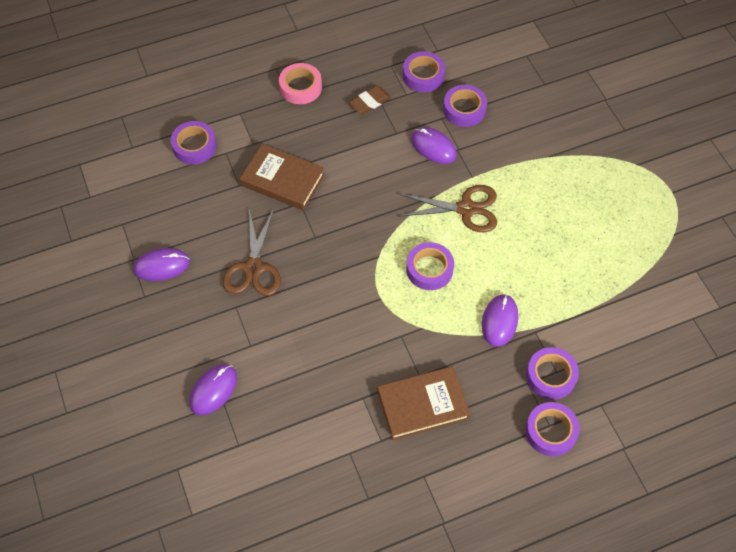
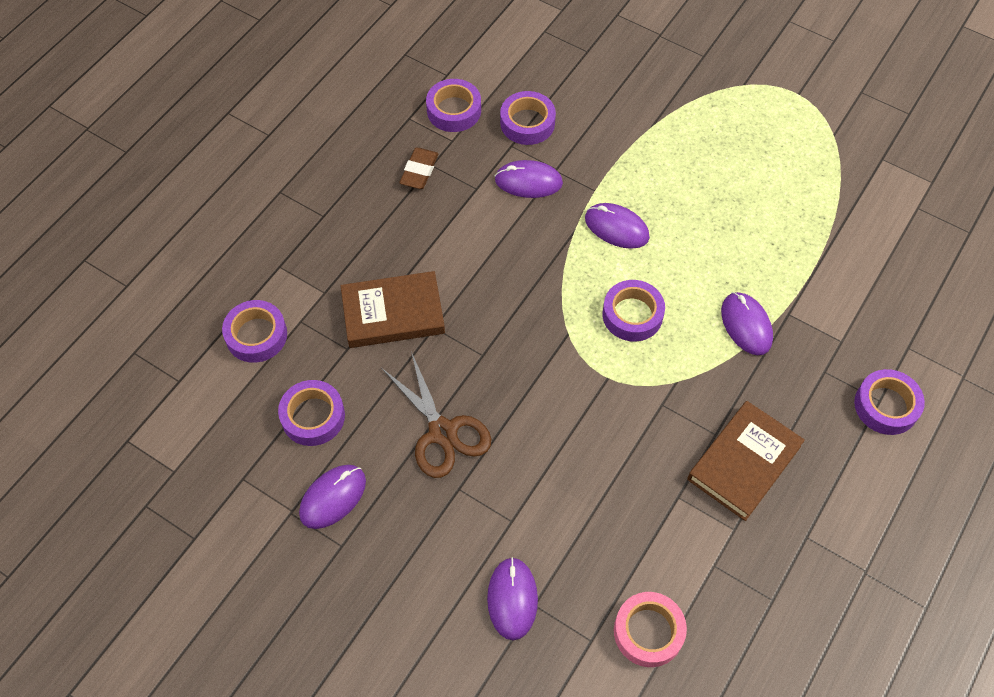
camera: 35 degrees left, 0 degrees up
(300, 87) = (327, 197): pink tape -> pink tape (648, 632)
(466, 209) = (616, 228): brown scissors -> purple mouse
(550, 376) = (840, 349): purple tape -> purple tape (313, 416)

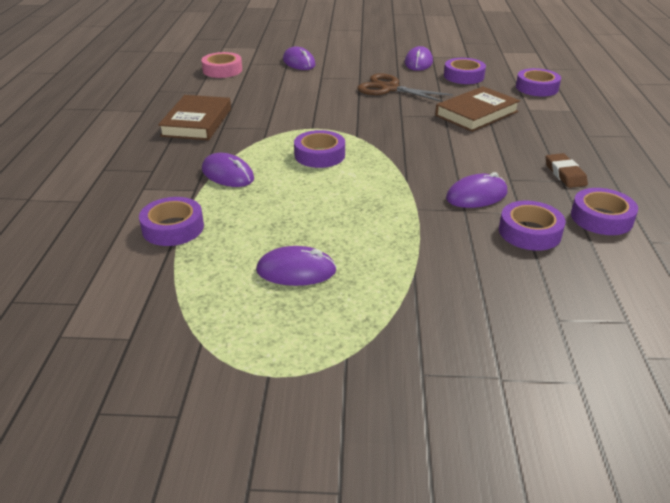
camera: 150 degrees right, 25 degrees down
(616, 228) = (375, 192): purple mouse -> purple mouse (296, 270)
(886, 406) = (97, 168): purple tape -> purple tape (173, 228)

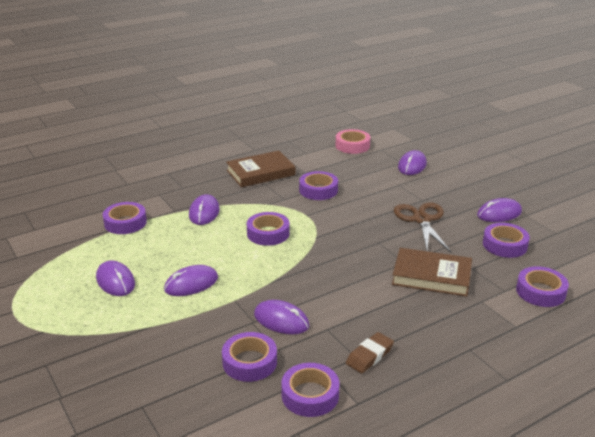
camera: 55 degrees right, 5 degrees down
(277, 109) = (318, 190): none -> purple tape
(360, 223) = (191, 284): none -> purple mouse

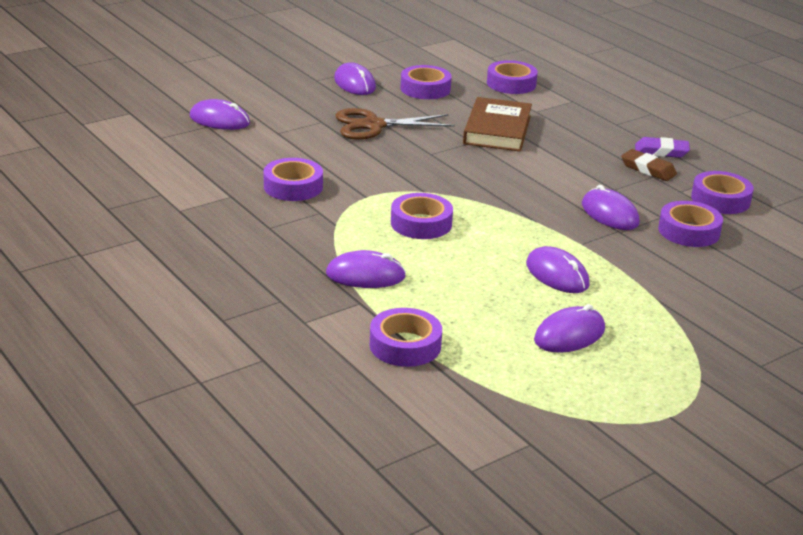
camera: 95 degrees left, 0 degrees up
(260, 172) = (230, 231): brown book -> none
(281, 320) = (609, 214): purple mouse -> purple mouse turned 60 degrees counterclockwise
(352, 146) = (142, 157): pink tape -> none
(411, 371) = (661, 151): none -> purple eraser

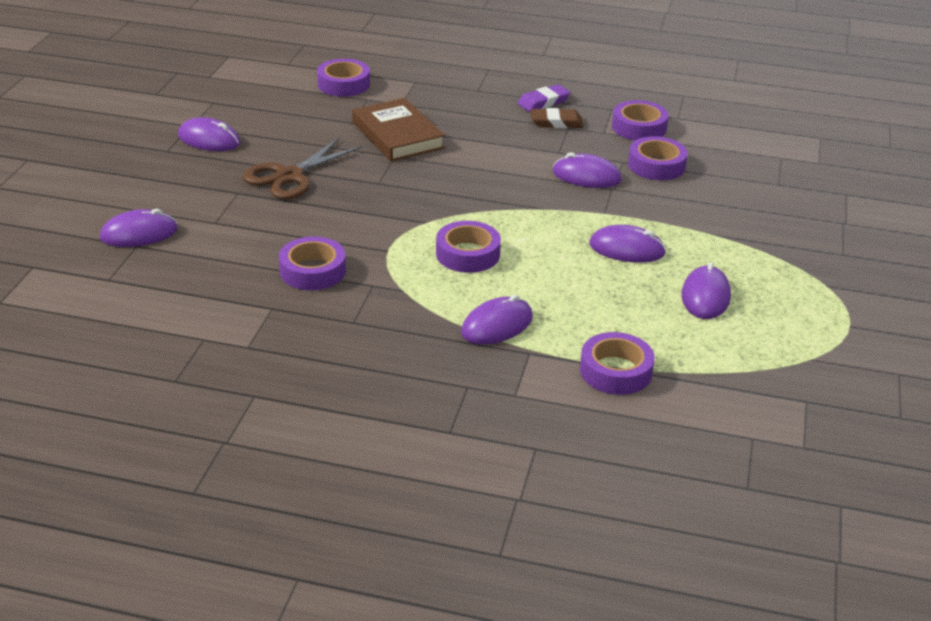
camera: 40 degrees left, 5 degrees up
(425, 89) = (279, 119): purple tape -> none

